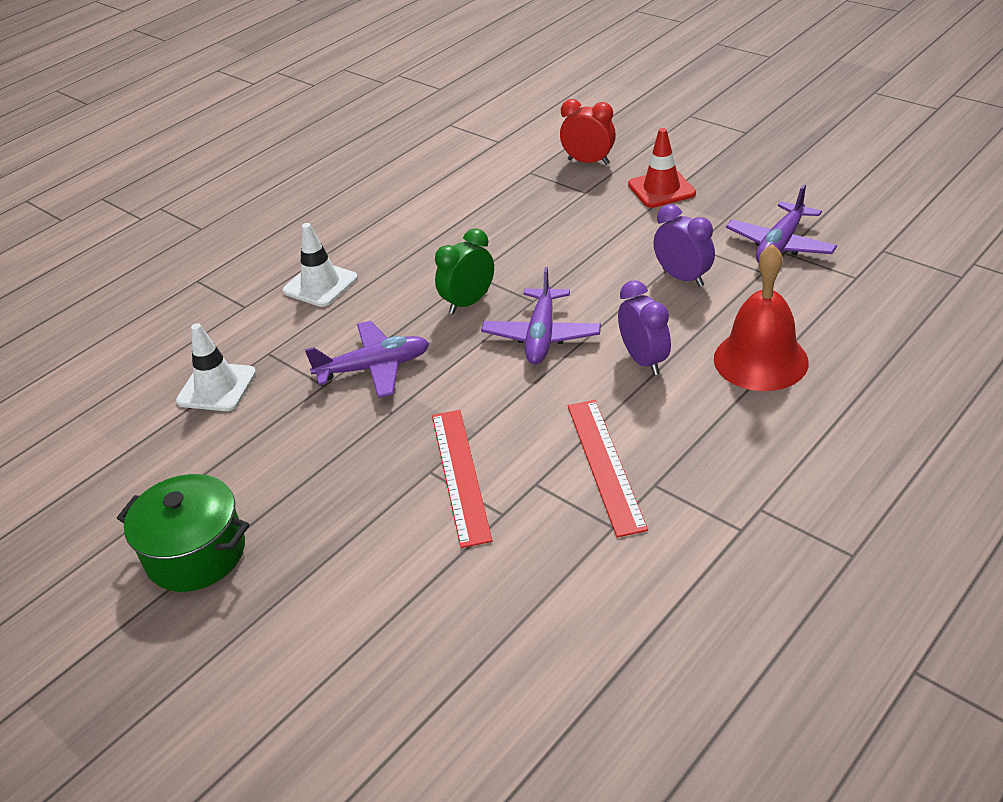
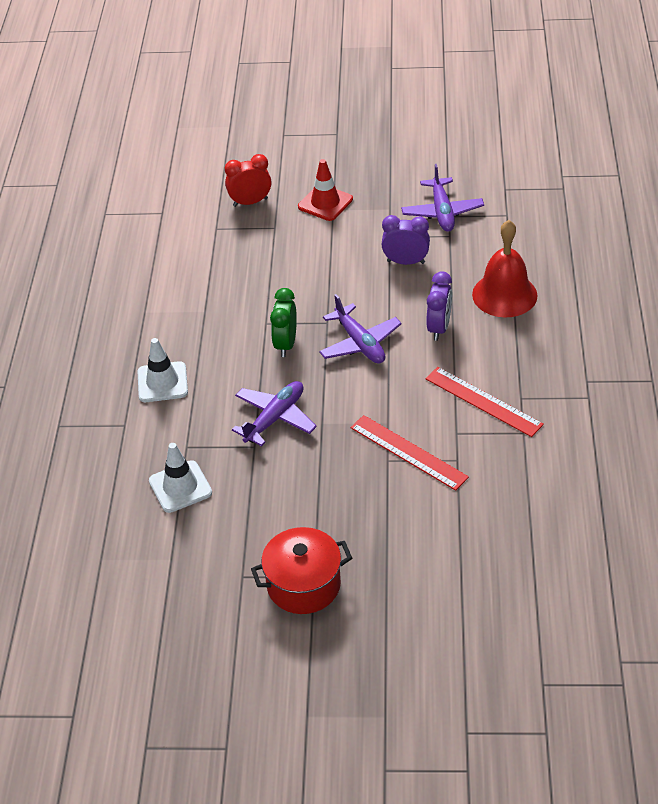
camera: 40 degrees left, 5 degrees up
(196, 553) = (303, 585): green pot -> red pot
(644, 360) = (439, 328): purple clock -> purple clock turned 75 degrees clockwise

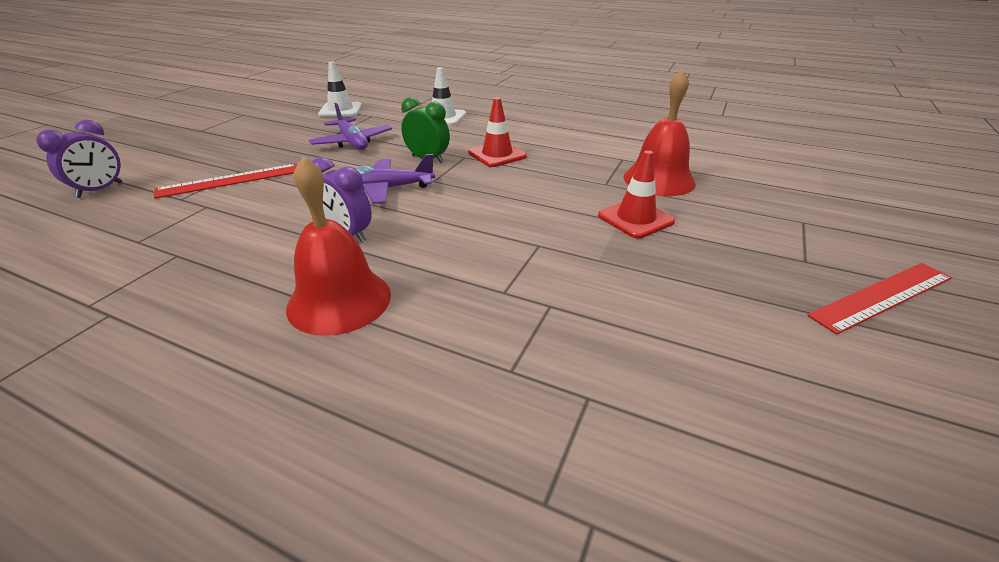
camera: 110 degrees right, 10 degrees down
(249, 304) = (497, 155): none -> red traffic cone
(250, 202) = (659, 180): red clock -> red bell
(303, 585) = (201, 127): red pot -> none
(406, 262) = (480, 243): purple clock -> purple clock (100, 190)
(442, 212) = (563, 301): purple plane -> none
(483, 401) = (213, 230): red ruler -> red ruler (881, 296)

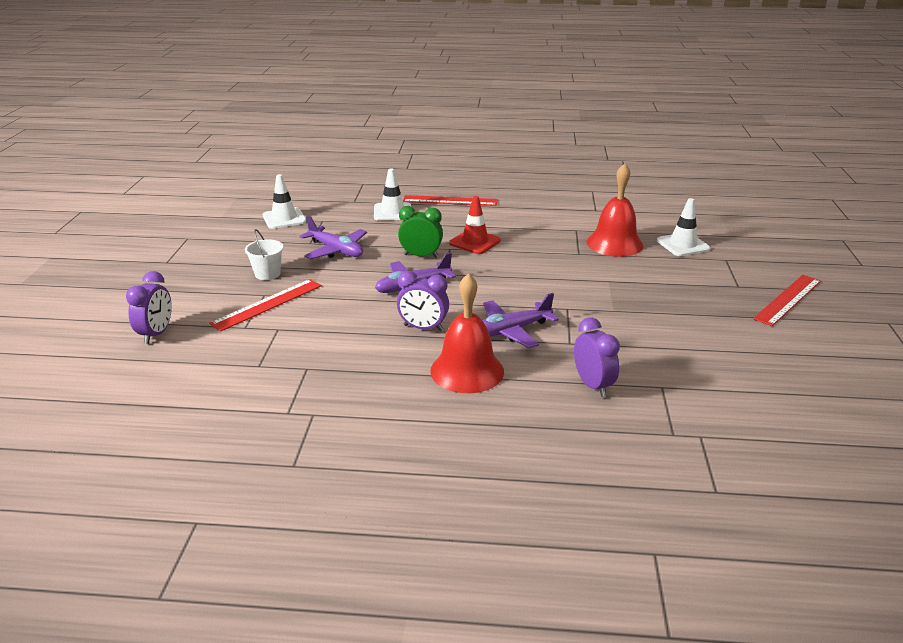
camera: 20 degrees left, 5 degrees down
(266, 153) = (267, 274): none -> white bucket
(443, 259) = (511, 331): none -> purple plane
(482, 366) = (593, 385): none -> purple clock
(509, 114) = (450, 200): none -> red ruler
(635, 219) = (618, 277): red traffic cone -> none
(749, 194) = (683, 245): none -> white traffic cone

